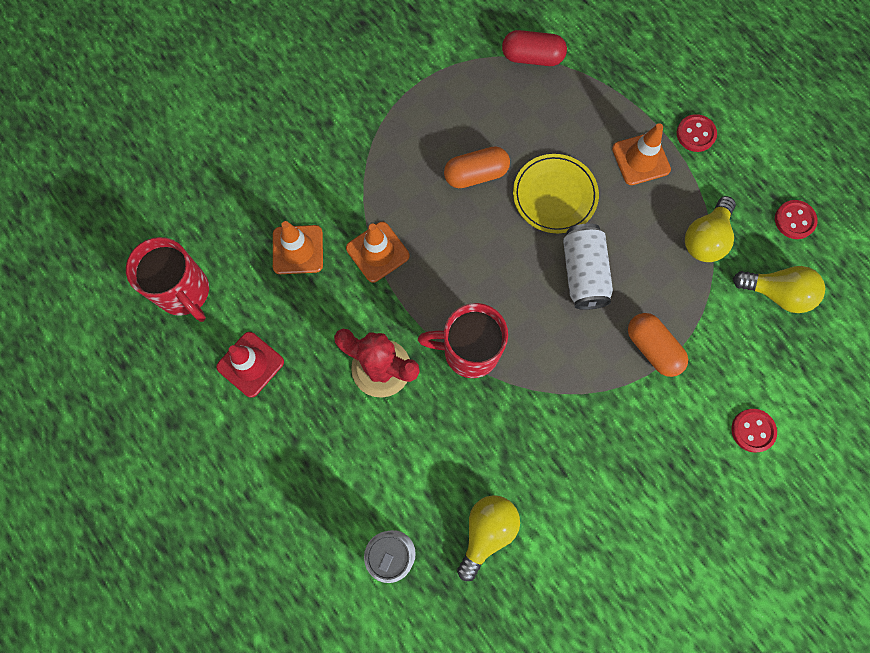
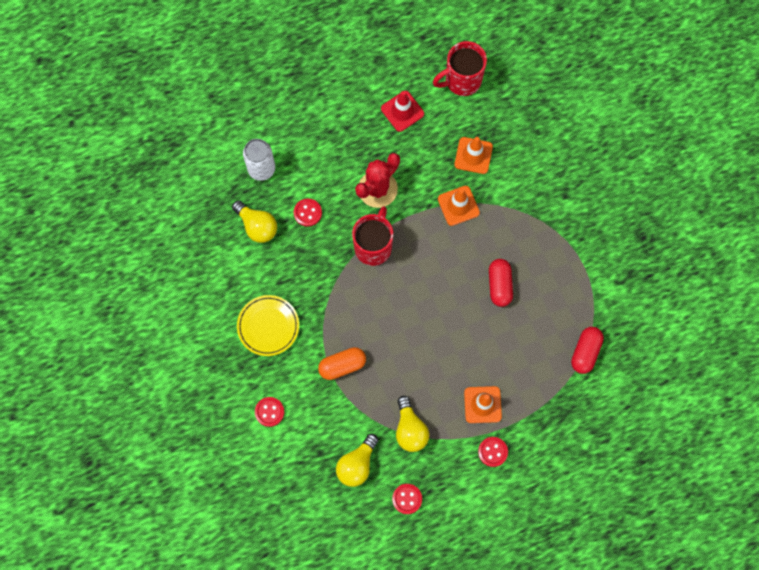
camera: 105 degrees right, 0 degrees up
(444, 460) = (307, 213): none -> red button
(476, 174) = (499, 285): orange capsule -> red capsule
(554, 195) = (470, 335): yellow plate -> yellow plate (268, 326)
(583, 273) = (407, 336): white can -> none
(705, 238) = (410, 429): yellow light bulb -> yellow light bulb turned 150 degrees counterclockwise

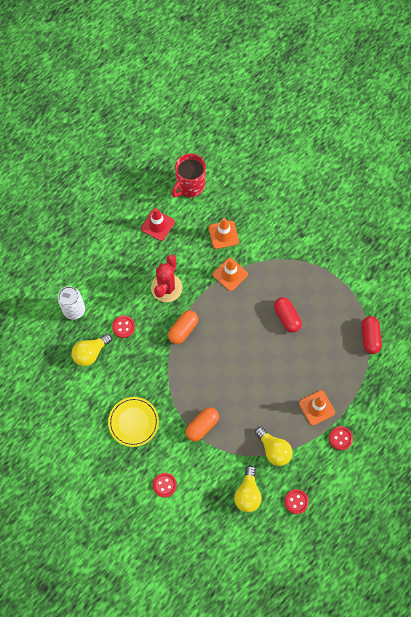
camera: 25 degrees left, 5 degrees down
(257, 226) = (90, 353): yellow light bulb -> yellow light bulb turned 120 degrees clockwise
(373, 246) = (183, 330): red mug -> orange capsule

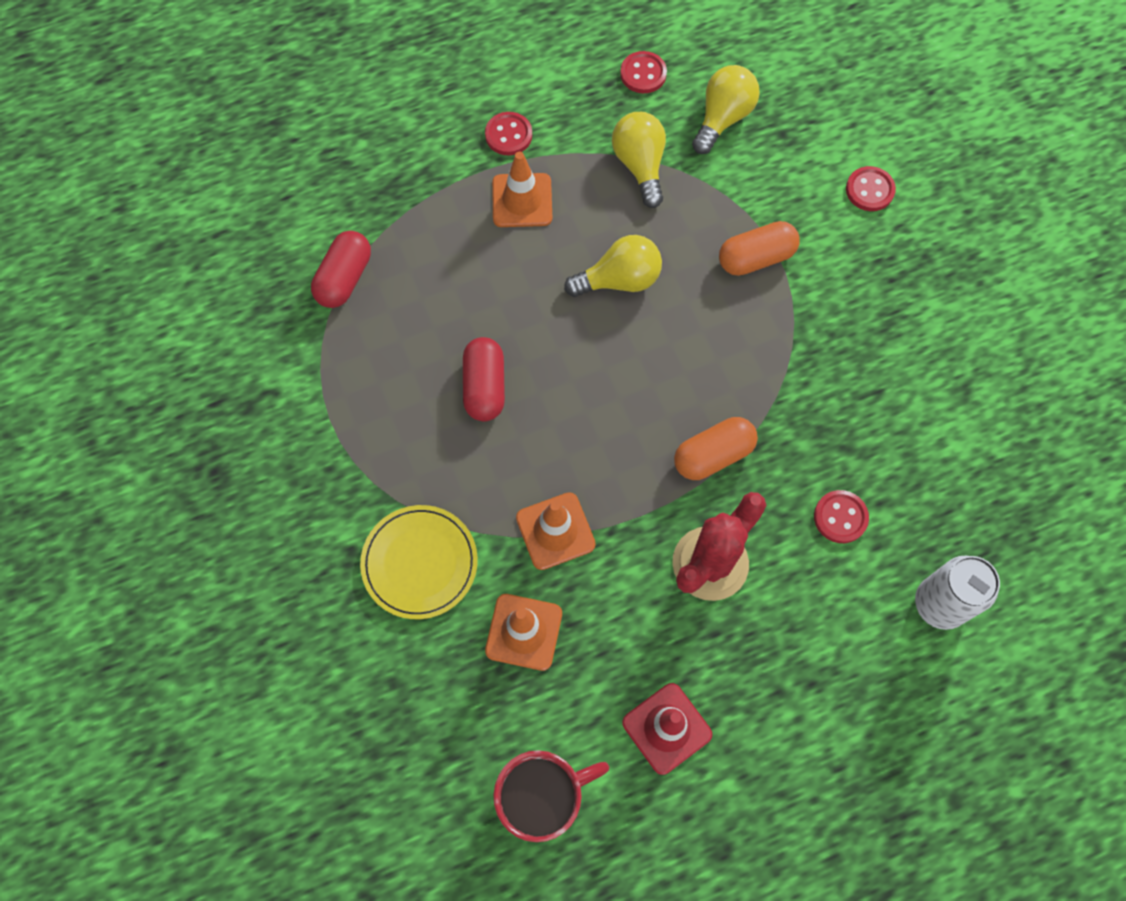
camera: 155 degrees left, 0 degrees up
(90, 353) = (932, 492): yellow light bulb -> yellow light bulb (619, 280)
(133, 422) = (889, 319): yellow plate -> yellow plate (420, 563)

